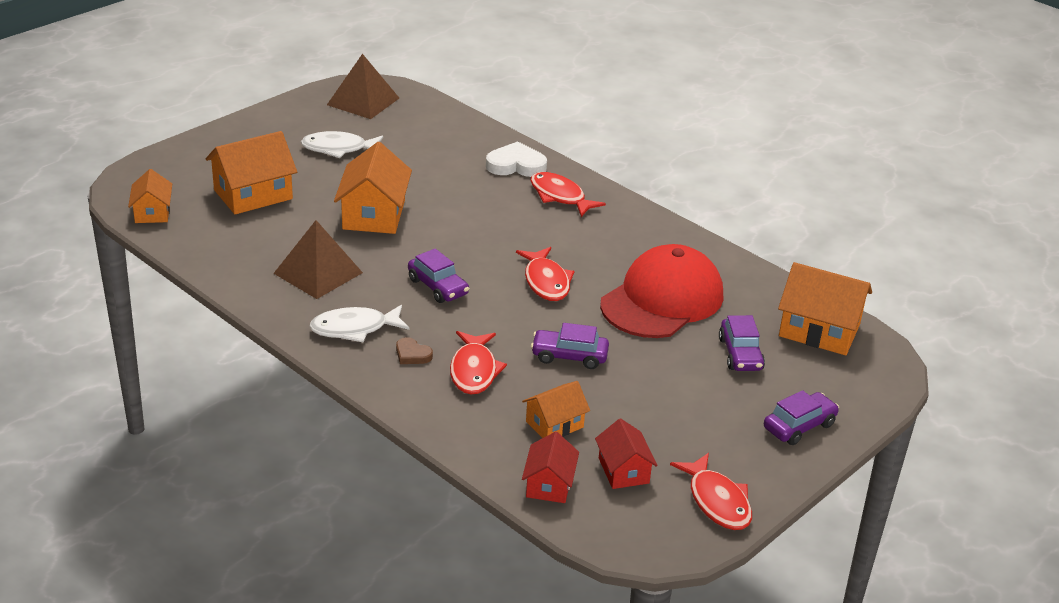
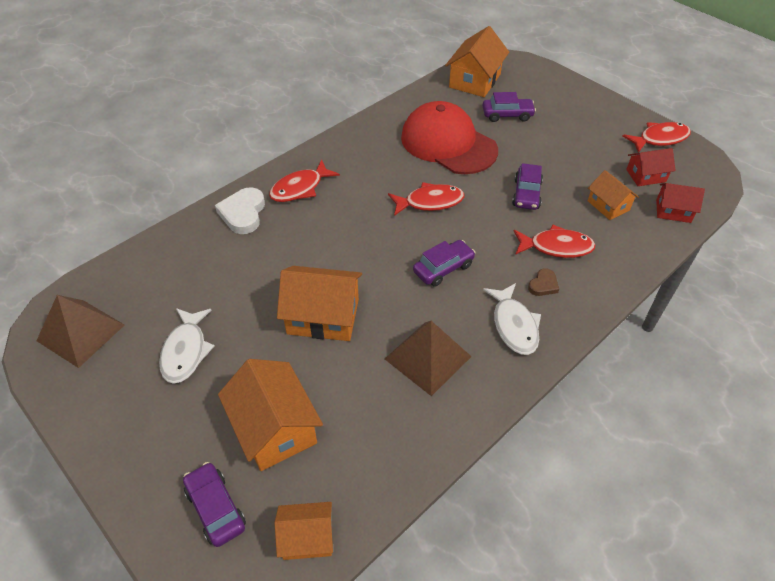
camera: 85 degrees left, 15 degrees up
(799, 426) = (576, 100): purple car -> purple car (216, 508)

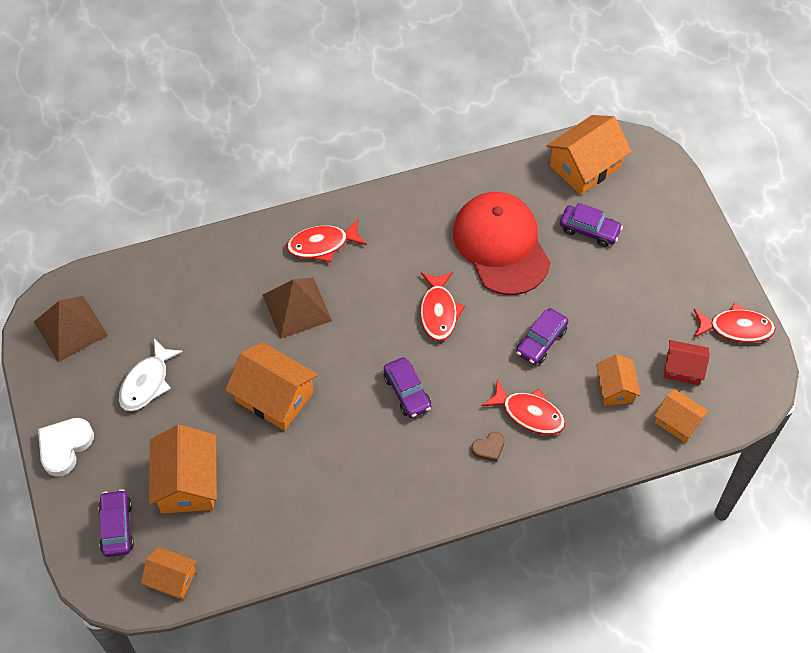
camera: 25 degrees right, 10 degrees up
(243, 213) = (255, 254): white heart -> white heart (64, 447)
(428, 357) = (342, 474): brown pyramid -> brown pyramid (297, 307)
(430, 202) = (439, 312): red fish -> red fish turned 75 degrees clockwise
(443, 268) = (407, 392): purple car -> purple car turned 75 degrees clockwise
(514, 325) = (435, 476): white fish -> none
(673, 211) = (678, 422): red house -> orange house

